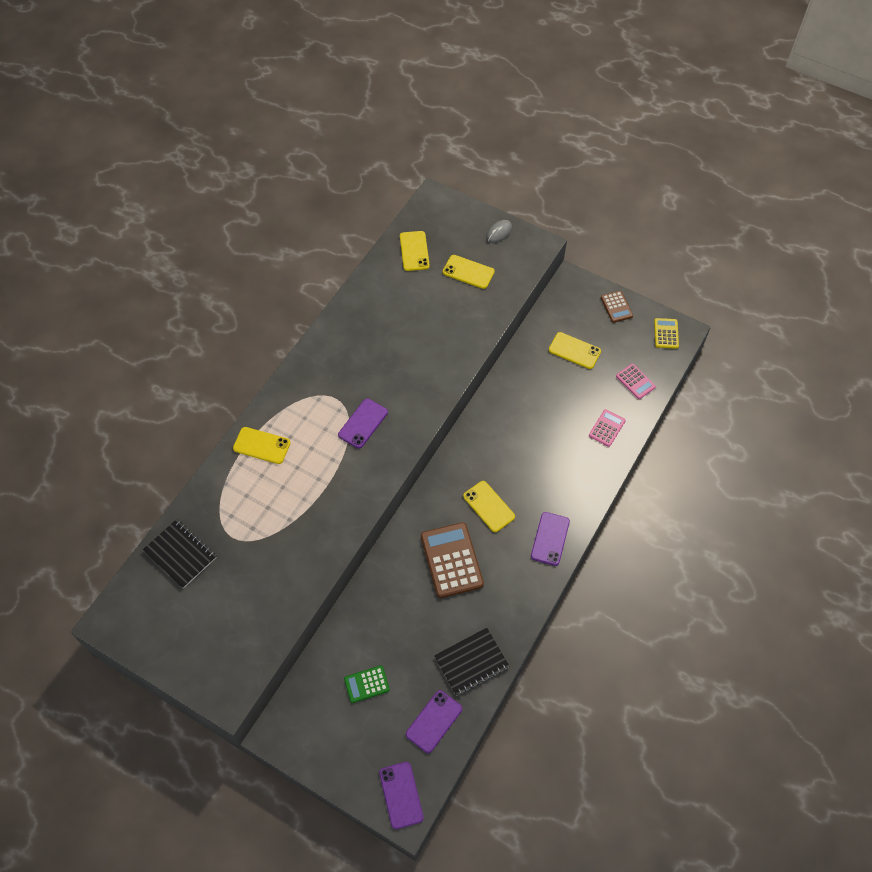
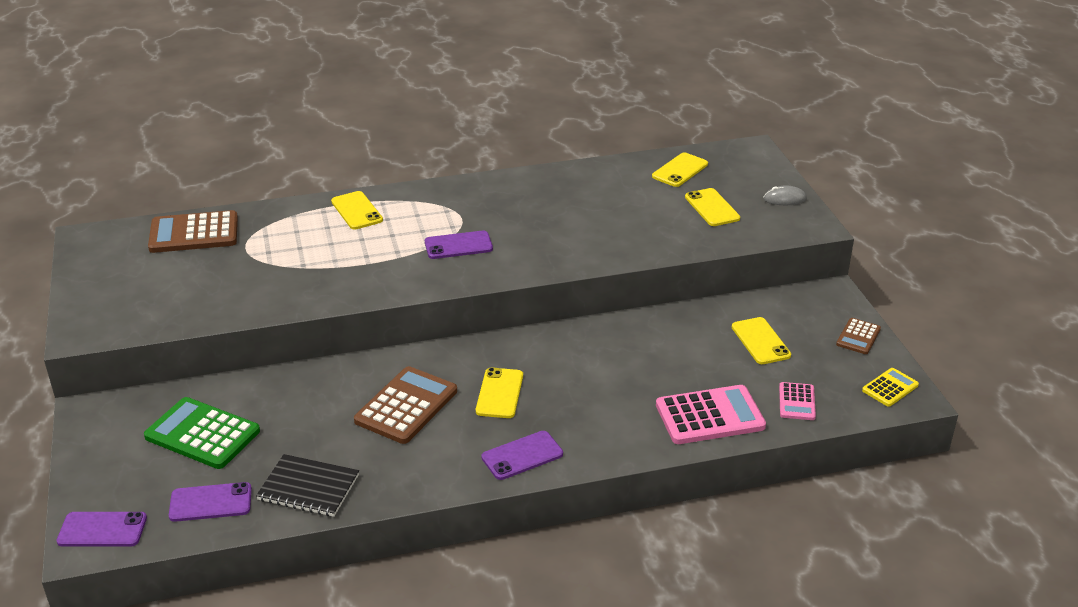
camera: 45 degrees right, 25 degrees down
(180, 554) = (194, 233): black notebook -> brown calculator
(366, 684) = (202, 434): green calculator -> green calculator, size x1.86
(401, 795) = (102, 530): purple phone -> purple phone turned 60 degrees clockwise
(607, 428) = (710, 416): pink calculator -> pink calculator, size x1.86

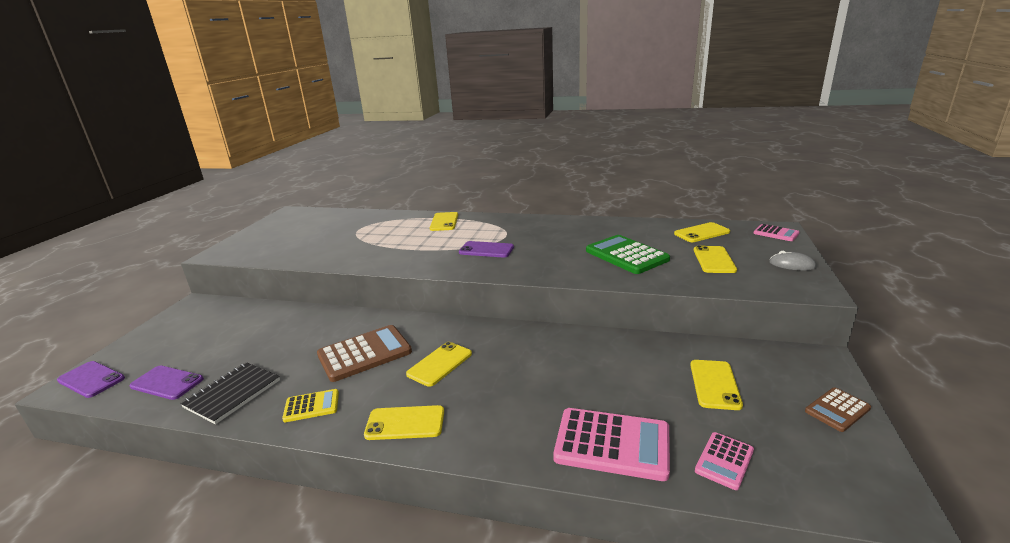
camera: 30 degrees right, 10 degrees down
(194, 233) = (342, 218): brown calculator -> none
(202, 434) = (226, 335): green calculator -> green calculator (626, 255)
(308, 487) = (232, 394): black notebook -> black notebook turned 75 degrees clockwise
(522, 456) = (405, 423): purple phone -> yellow phone
(753, 157) = (776, 233): none -> pink calculator
(890, 388) = (862, 483): yellow calculator -> yellow calculator (311, 406)

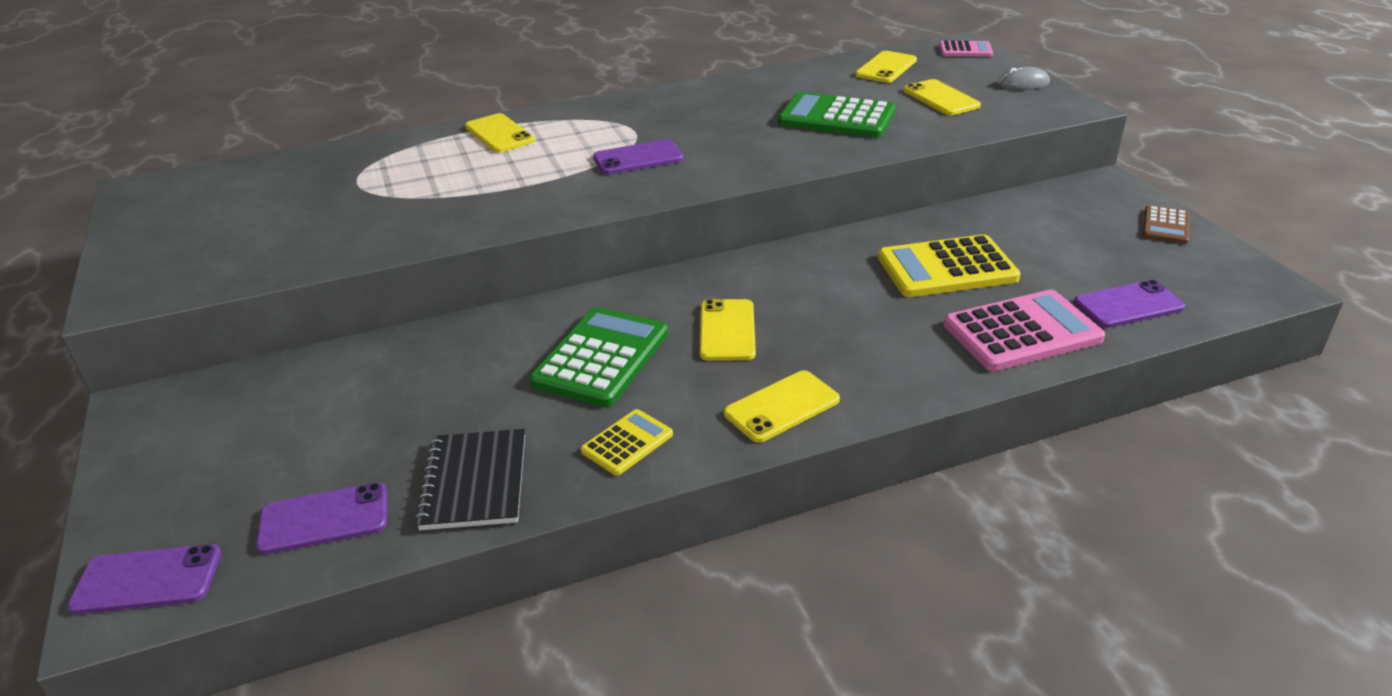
camera: 35 degrees left, 10 degrees up
(364, 353) = (601, 358): brown calculator -> green calculator
(616, 376) = (947, 268): none -> yellow calculator
(714, 384) = (1046, 241): yellow phone -> none
(724, 461) = (1128, 305): pink calculator -> purple phone

